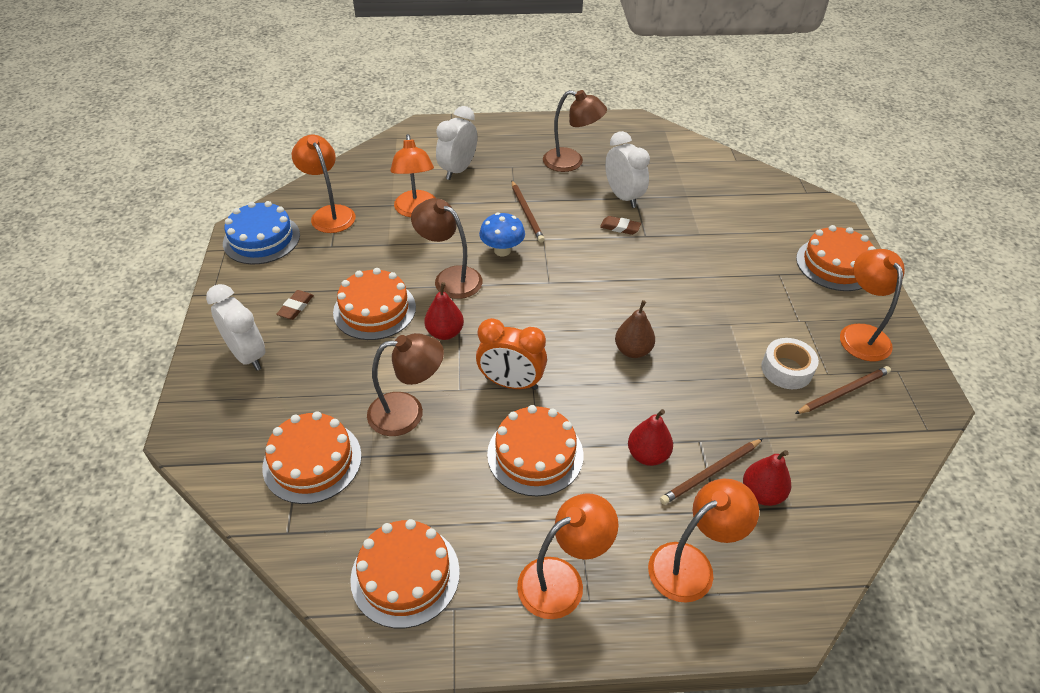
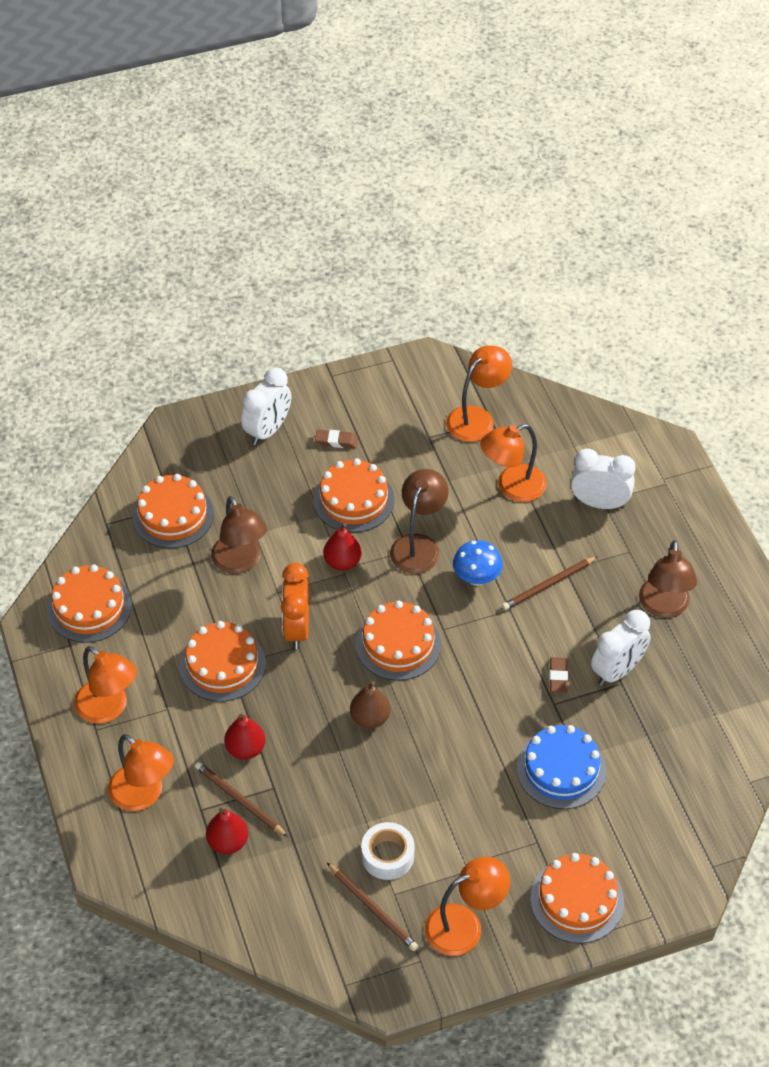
camera: 75 degrees right, 5 degrees up
(261, 239) = (418, 380): blue cake -> blue cake (561, 769)
(555, 314) = (398, 644): none -> orange cake

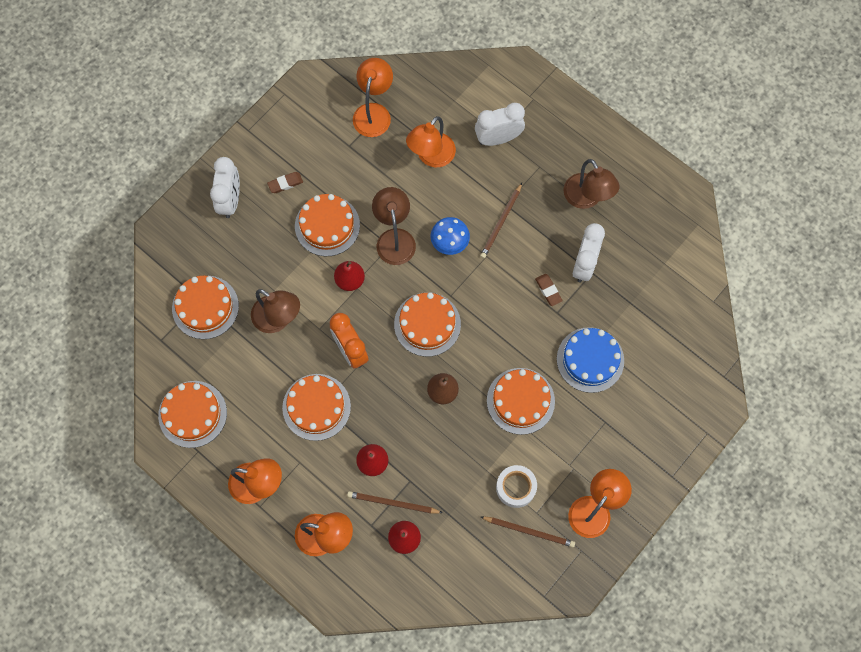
camera: 30 degrees left, 20 degrees up
(577, 900) = (654, 449): orange cake -> orange cake (520, 401)

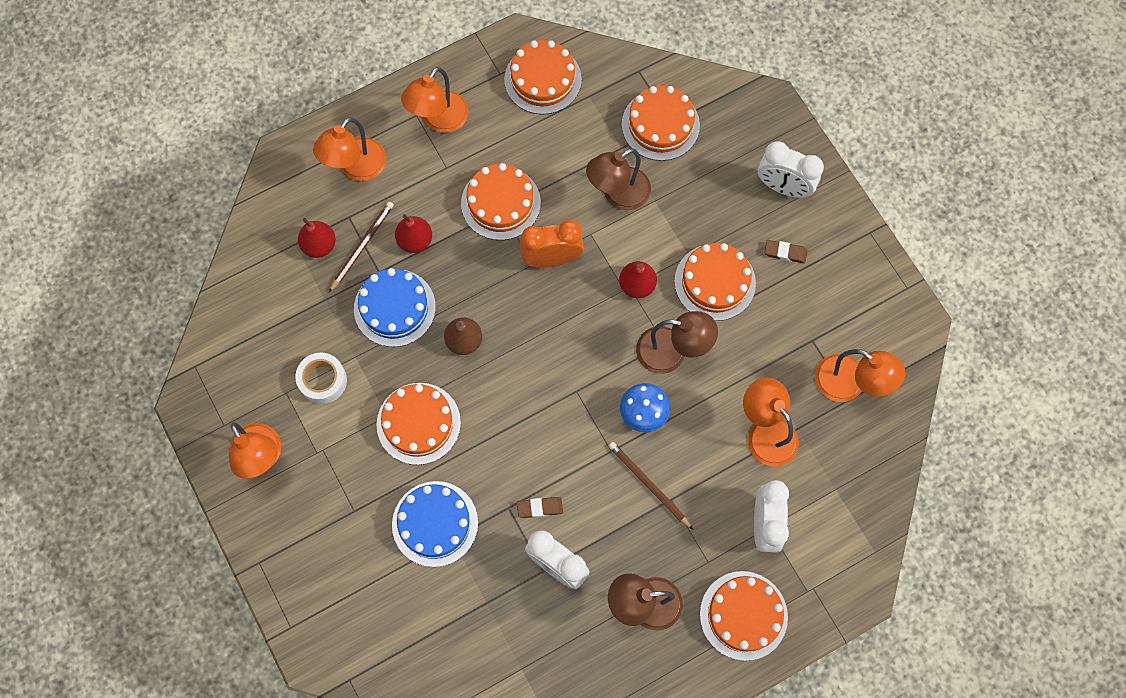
camera: 110 degrees right, 0 degrees up
(285, 183) = (785, 253): brown eraser -> brown eraser turned 75 degrees counterclockwise
(427, 324) = (551, 352): orange cake -> orange cake (743, 615)
(435, 456) = (394, 308): none -> blue cake
(529, 531) = (269, 377): brown pencil -> none

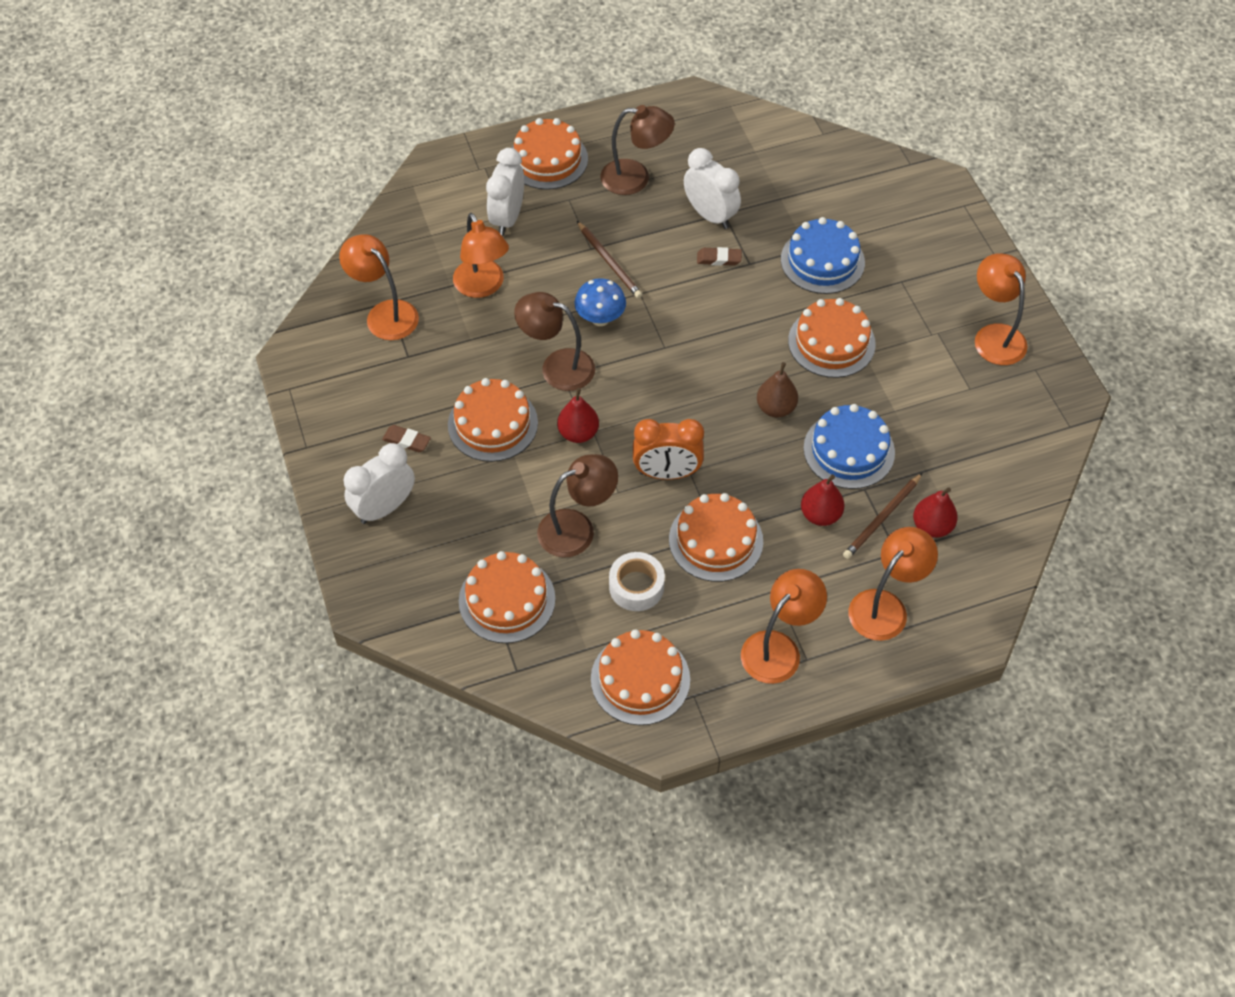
camera: 170 degrees left, 15 degrees down
(323, 380) = (930, 393): white tape -> white tape (636, 586)
(783, 187) = (384, 508): white clock -> white clock turned 75 degrees counterclockwise

